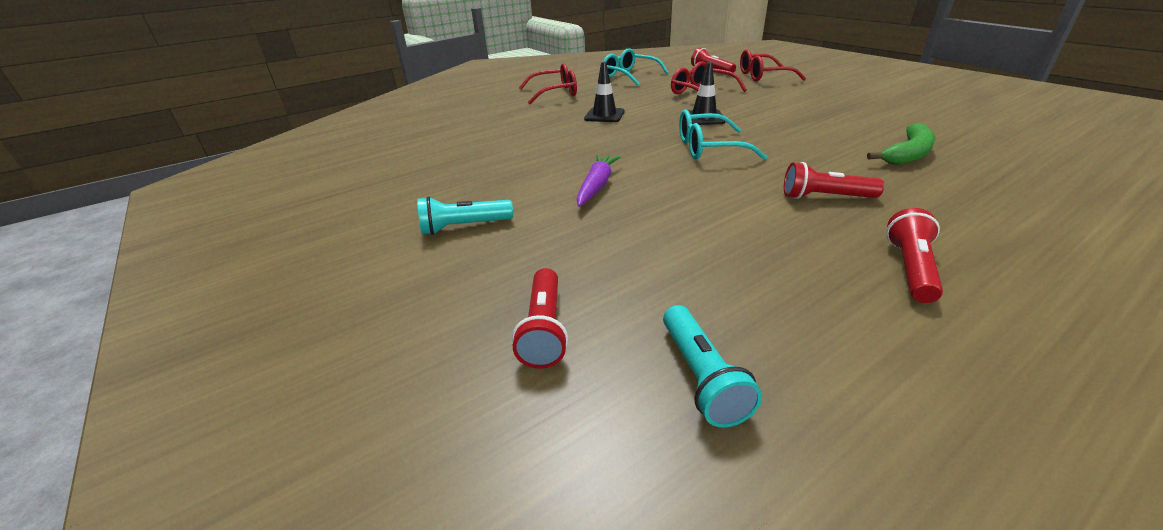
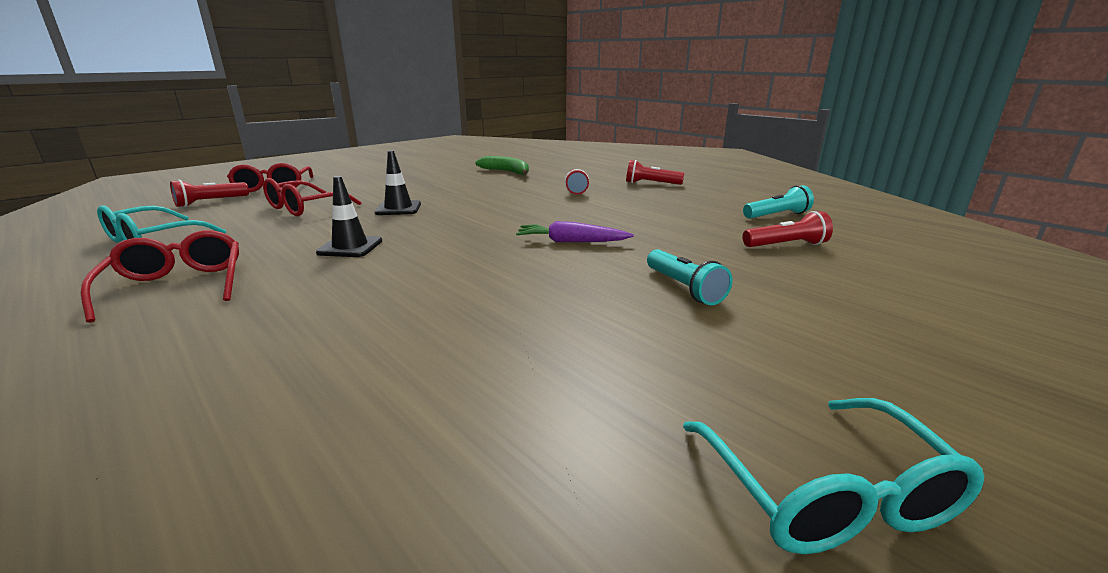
camera: 100 degrees left, 10 degrees down
(708, 148) = (483, 209): turquoise glasses -> turquoise glasses (827, 494)

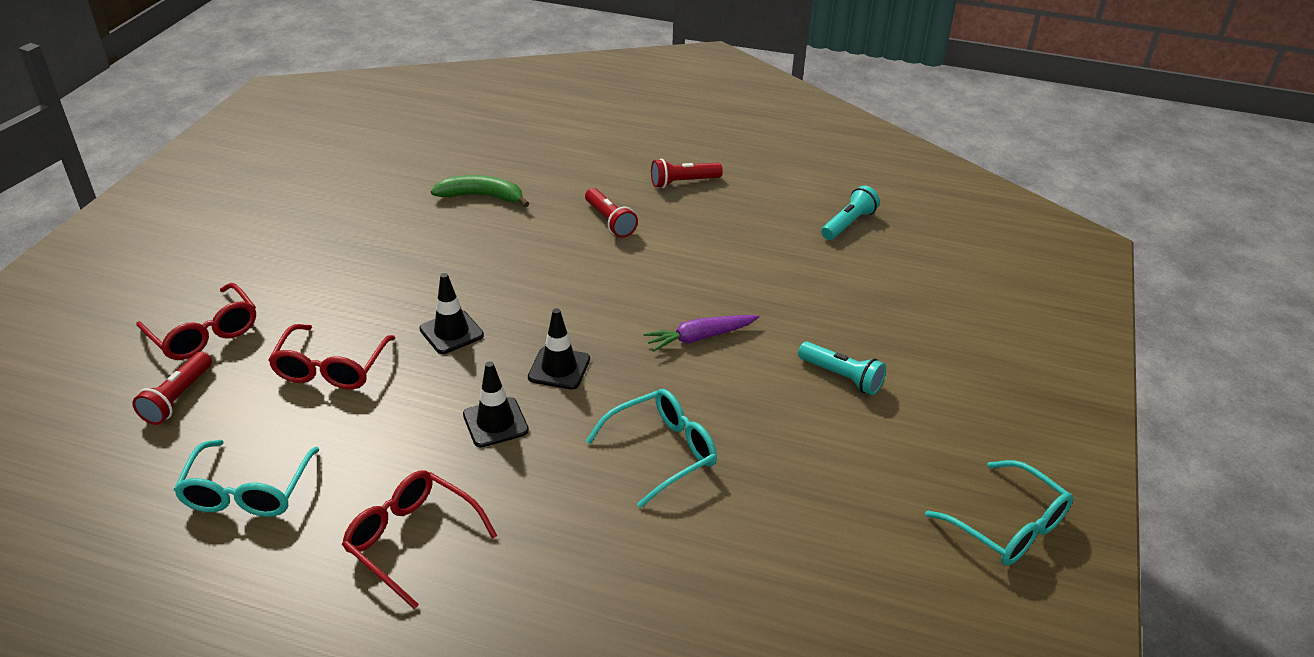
camera: 30 degrees left, 15 degrees up
(439, 234) = (559, 368): none -> black traffic cone
(444, 291) = (662, 452): none -> turquoise glasses
(786, 245) = (882, 280): red flashlight -> none

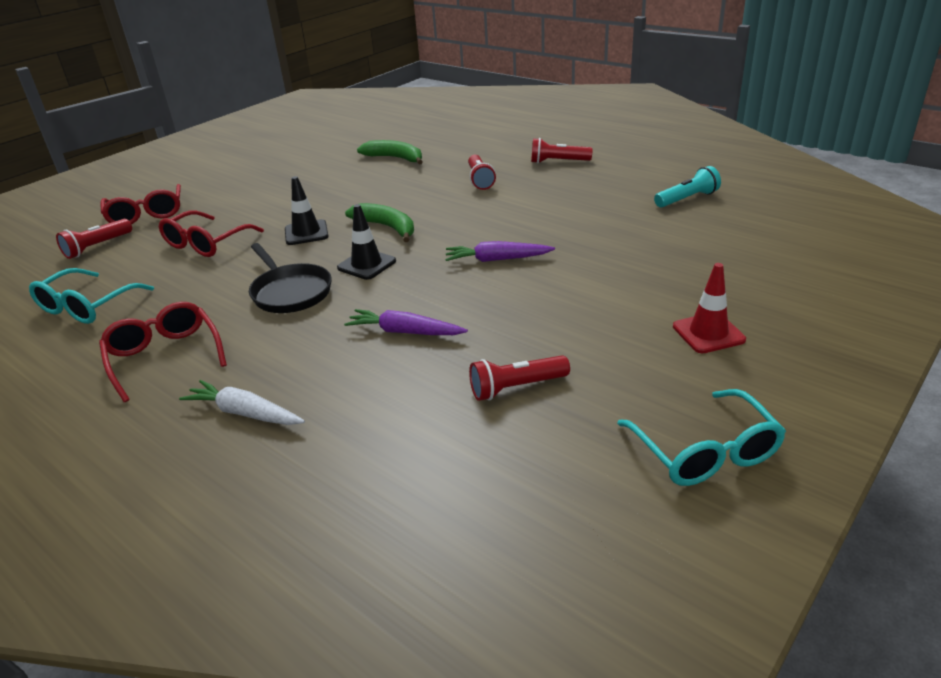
camera: 25 degrees right, 5 degrees down
(495, 422) = (290, 292): black traffic cone -> black pan
(546, 309) = (387, 227): none -> green banana
(561, 588) = (244, 413): none -> white carrot
(662, 452) = (405, 332): turquoise glasses -> purple carrot
(814, 496) = (516, 387): none -> red flashlight
(841, 377) = (606, 303): turquoise flashlight -> none
(950, 396) = (708, 333): none -> red traffic cone

